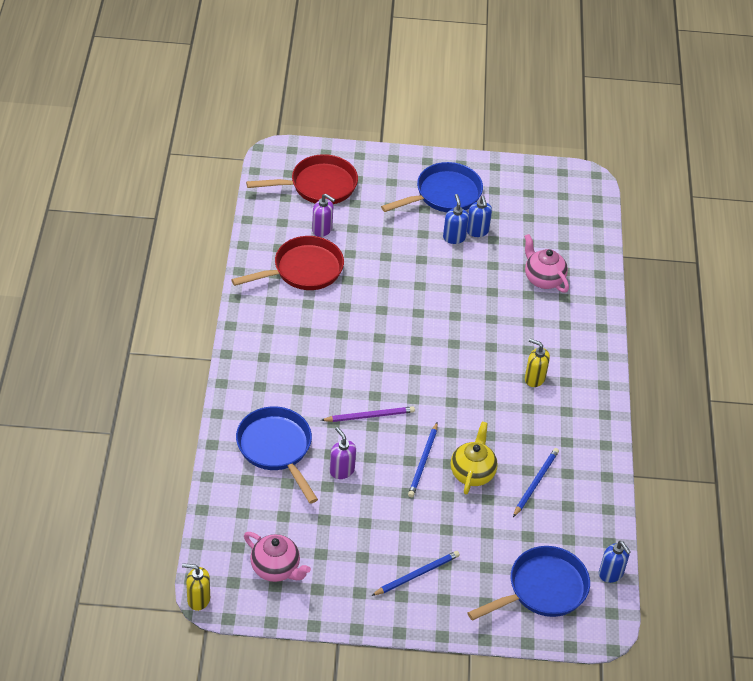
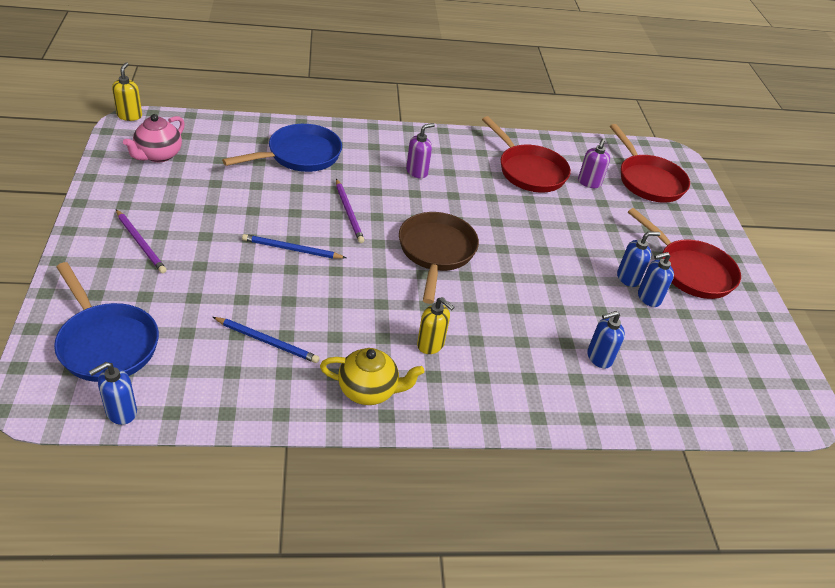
camera: 80 degrees right, 5 degrees down
(341, 470) = (276, 194): purple soap dispenser -> purple soap dispenser (417, 172)
(417, 574) = (140, 243): blue pencil -> purple pencil
(424, 359) = (436, 252): none -> brown pan
(444, 195) = (690, 271): blue pan -> red pan
(472, 473) = (278, 287): yellow teapot -> yellow teapot (369, 390)
(534, 378) = (430, 344): yellow soap dispenser -> yellow soap dispenser turned 105 degrees clockwise
(543, 279) = (599, 358): pink teapot -> blue soap dispenser

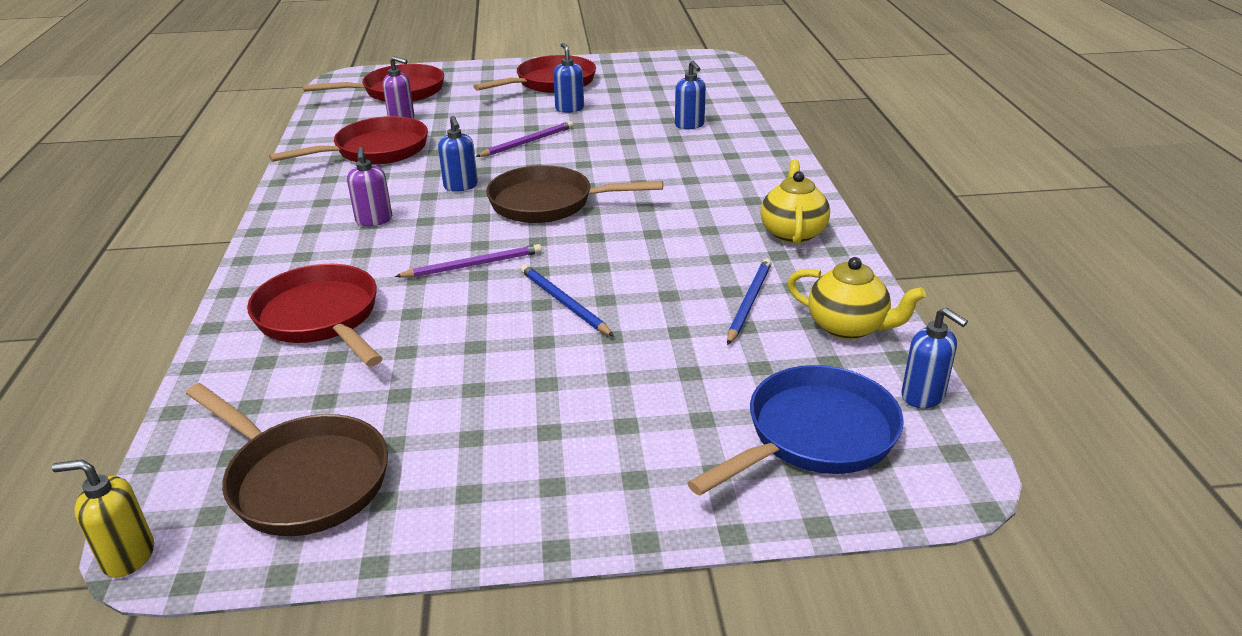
camera: 85 degrees left, 10 degrees down
(140, 243) = (577, 448): purple pencil -> purple pencil (527, 142)
(158, 155) = (302, 479): pink teapot -> brown pan
(217, 391) = (848, 327): none -> yellow teapot
(291, 249) = (564, 302): blue pencil -> blue pencil turned 135 degrees clockwise
(299, 155) = (321, 318): blue pan -> red pan
(417, 172) = (374, 220): purple soap dispenser -> purple soap dispenser turned 150 degrees counterclockwise
(430, 344) = (708, 202): yellow soap dispenser -> none
(648, 298) = (597, 102): blue soap dispenser -> blue soap dispenser (461, 186)

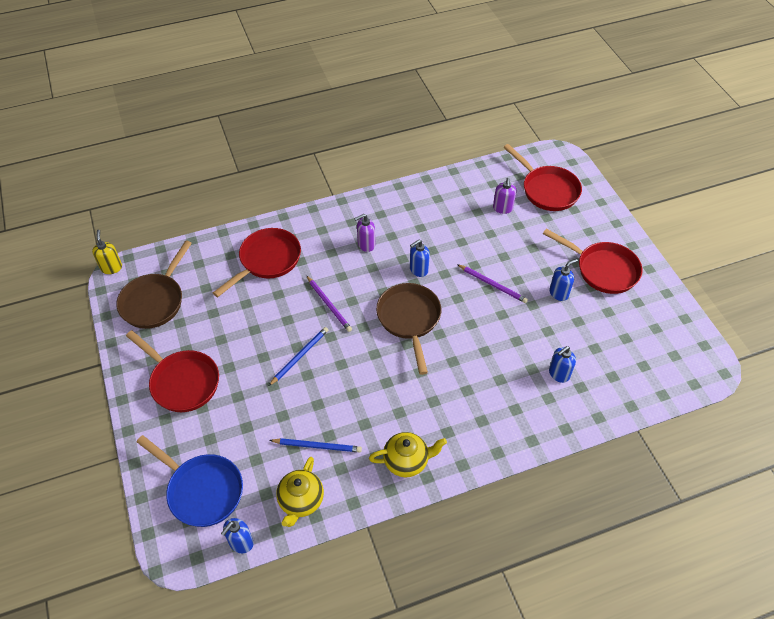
camera: 75 degrees right, 20 degrees up
(375, 151) = (452, 212): red pan -> red pan (182, 382)

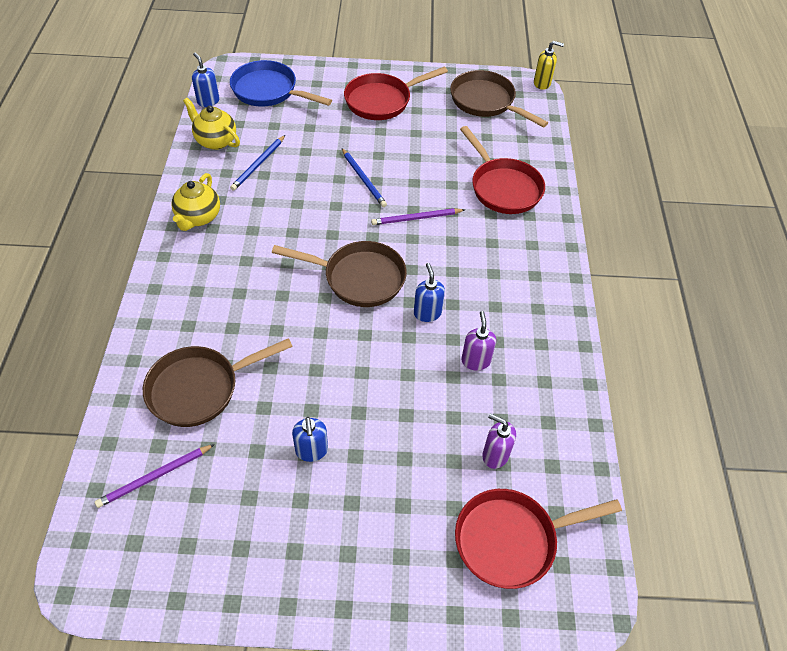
camera: 110 degrees right, 0 degrees up
(202, 490) = (269, 91): blue pan -> blue pan turned 60 degrees clockwise
(366, 245) = (490, 277): purple soap dispenser -> purple soap dispenser (475, 361)
(492, 285) = (365, 380): purple pencil -> purple pencil (154, 477)
(558, 374) = (200, 388): blue soap dispenser -> brown pan
(602, 269) = (320, 533): red pan -> none

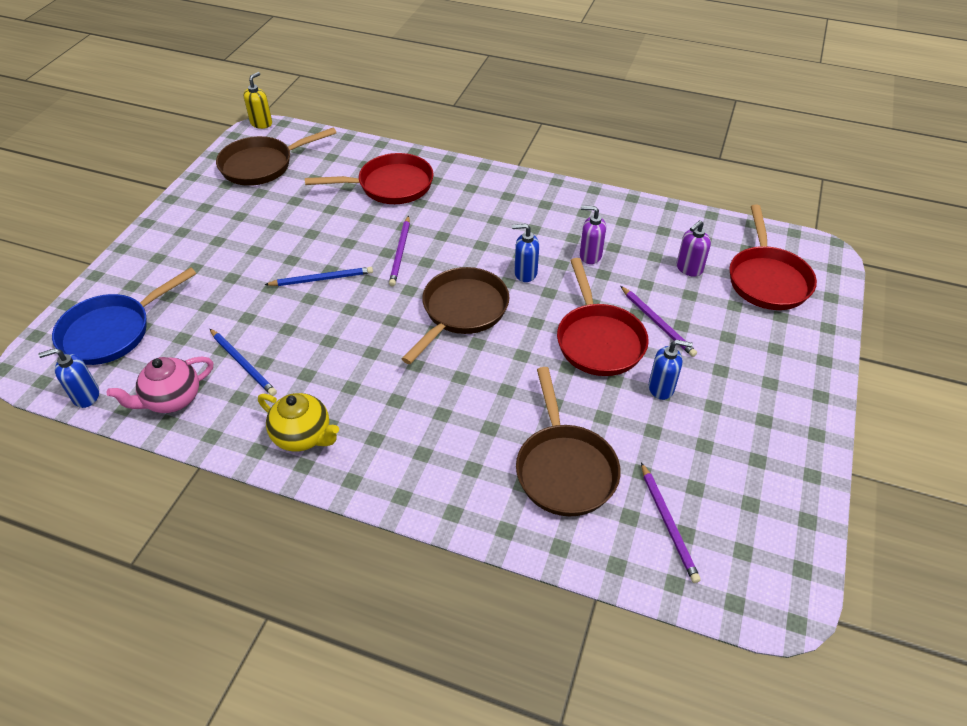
camera: 70 degrees left, 5 degrees down
(215, 141) = (172, 399): yellow teapot -> pink teapot
(382, 101) = (205, 238): red pan -> red pan (598, 340)
(399, 435) = (657, 323): none -> purple pencil

